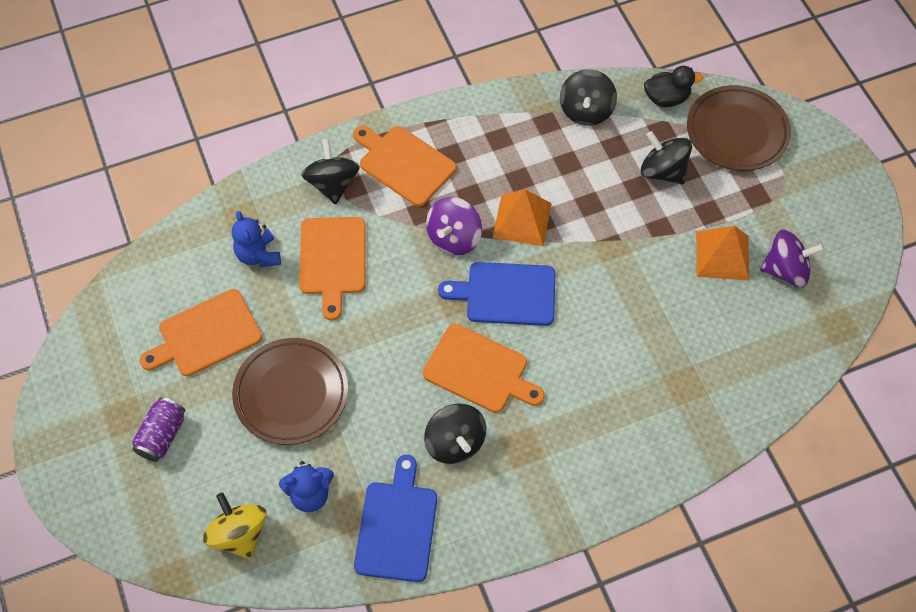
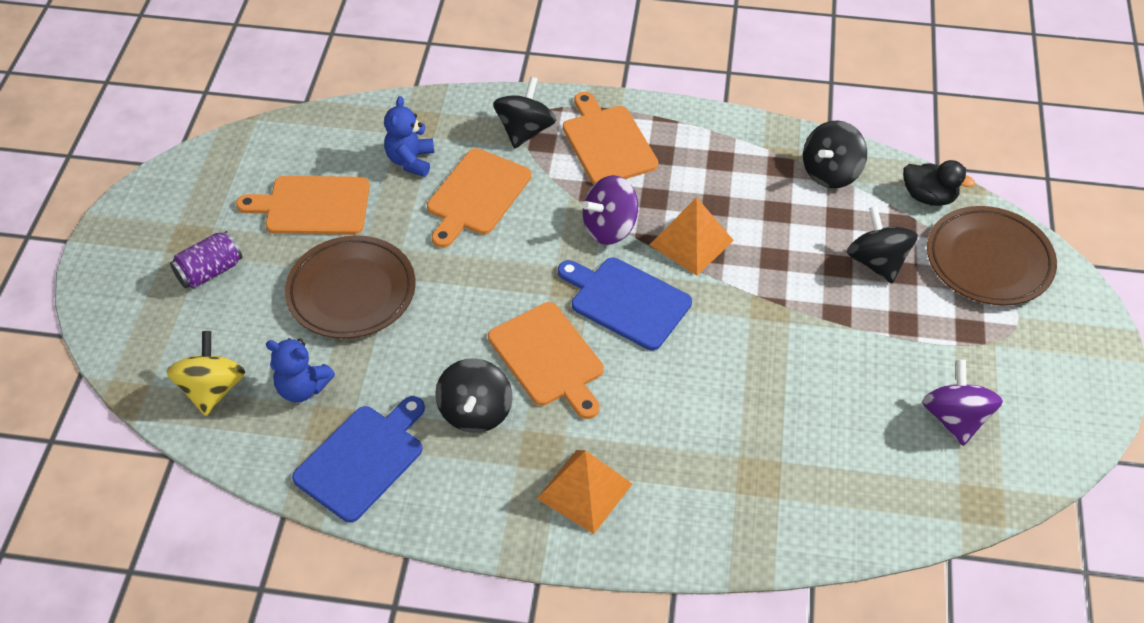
camera: 30 degrees right, 10 degrees down
(722, 256) = (889, 371): orange pyramid -> orange pyramid (585, 491)
(785, 270) = (955, 418): purple spinning top -> purple spinning top turned 120 degrees counterclockwise

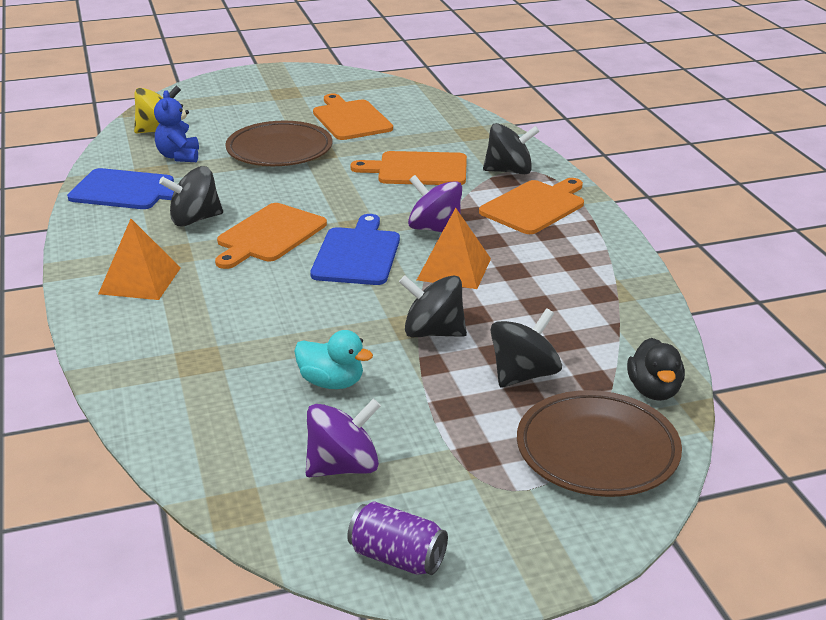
camera: 65 degrees right, 20 degrees down
(210, 271) = (262, 105): purple can -> purple can (397, 557)
(411, 161) = (429, 139): blue teddy bear -> none
(830, 173) = (622, 323): black spinning top -> black spinning top (433, 332)
(836, 389) = (332, 382): none -> turquoise duck

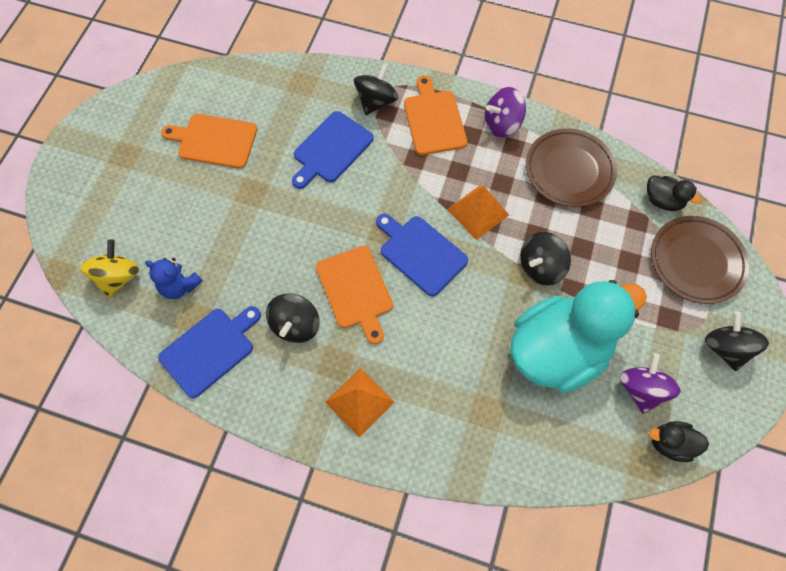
camera: 55 degrees left, 35 degrees up
(279, 150) = (228, 214): brown plate -> brown plate (569, 170)
(284, 520) = (670, 443): none -> black duck
(332, 382) = (558, 350): turquoise duck -> turquoise duck, size x2.41
(397, 557) = (728, 405): purple can -> none
(418, 169) = (331, 149): orange cutting board -> blue cutting board
(435, 229) = (421, 191): purple spinning top -> purple spinning top (502, 124)
(523, 375) = (611, 250): black spinning top -> black spinning top (725, 348)

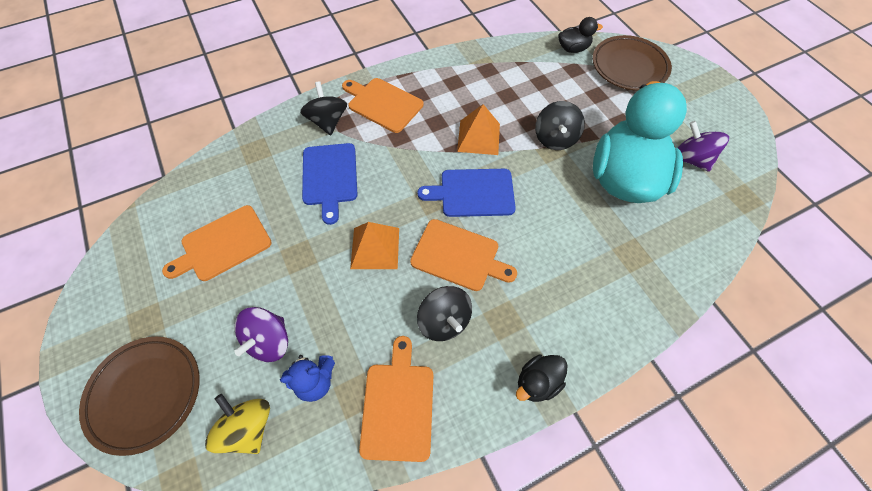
camera: 45 degrees left, 5 degrees down
(210, 349) = (398, 405): blue cutting board -> orange cutting board
(359, 402) = (551, 329): orange pyramid -> orange pyramid (375, 248)
(502, 124) = (431, 74): purple spinning top -> purple spinning top (269, 341)
(569, 170) = (503, 71): brown plate -> brown plate (145, 394)
(670, 443) = (741, 175): black duck -> black duck (537, 382)
(725, 348) = (699, 99): black spinning top -> none

